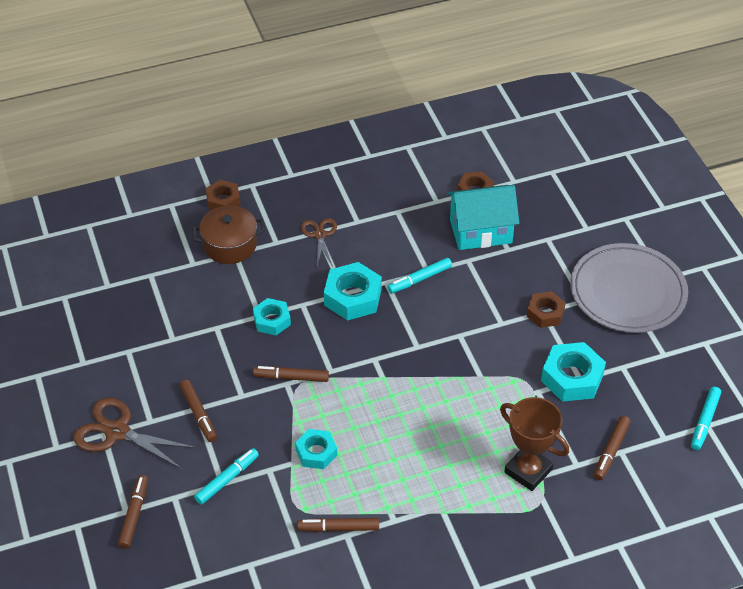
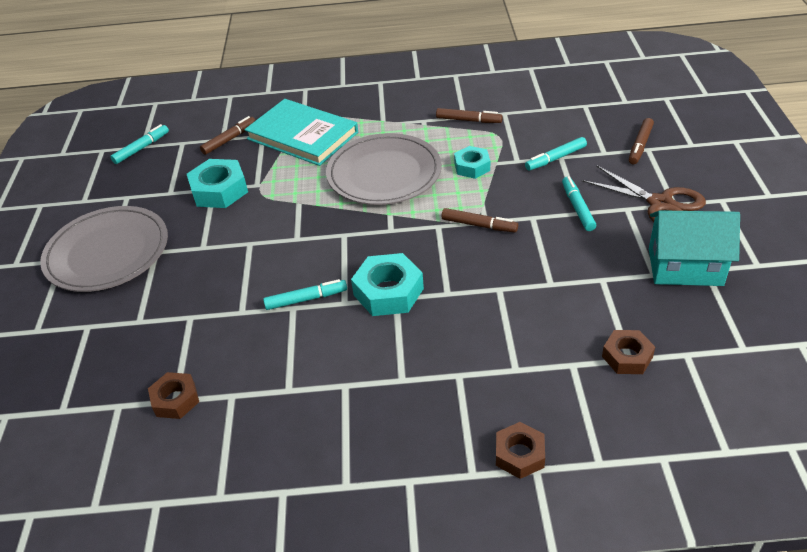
camera: 160 degrees left, 5 degrees down
(198, 413) = (577, 208): brown marker -> turquoise marker
(230, 245) = (520, 382): brown pot -> none
(272, 320) = (486, 281): turquoise nut -> none
(320, 235) = (399, 374): brown scissors -> none
(408, 428) = (384, 173): none -> grey plate
(480, 231) = (205, 343): turquoise house -> turquoise house (685, 267)
(528, 471) = (302, 136): brown trophy -> turquoise book
(545, 313) = (201, 245): brown nut -> brown nut (627, 357)

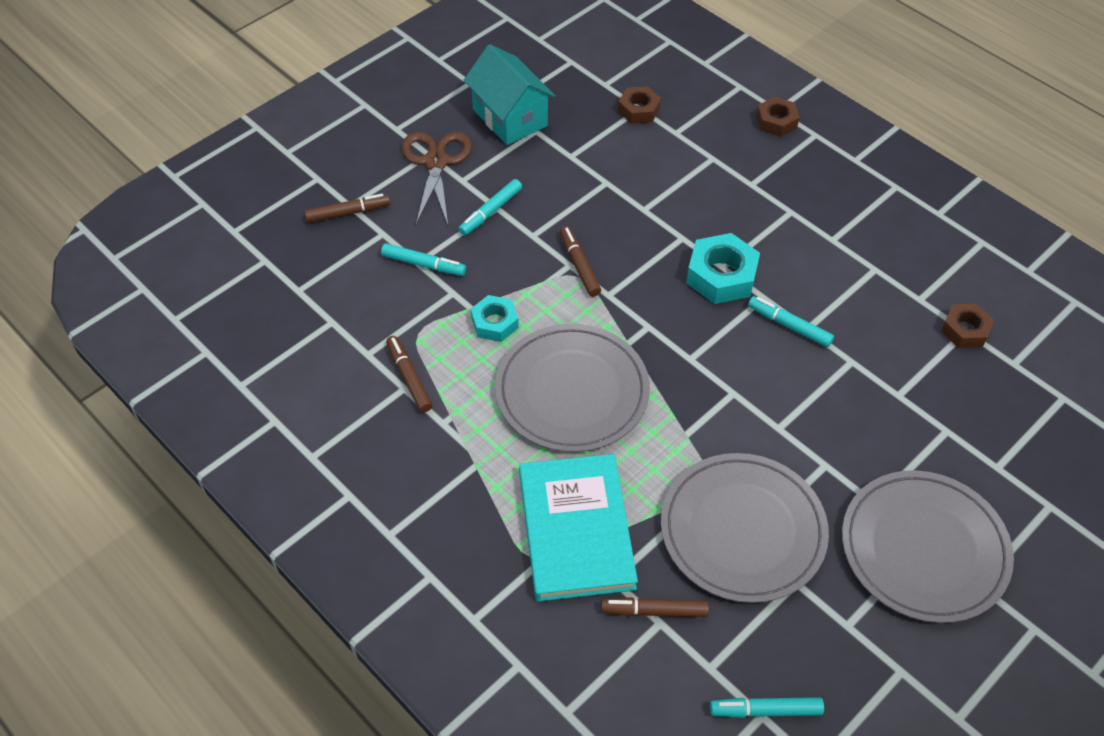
camera: 135 degrees left, 10 degrees up
(219, 190) = (742, 530): turquoise nut -> grey plate

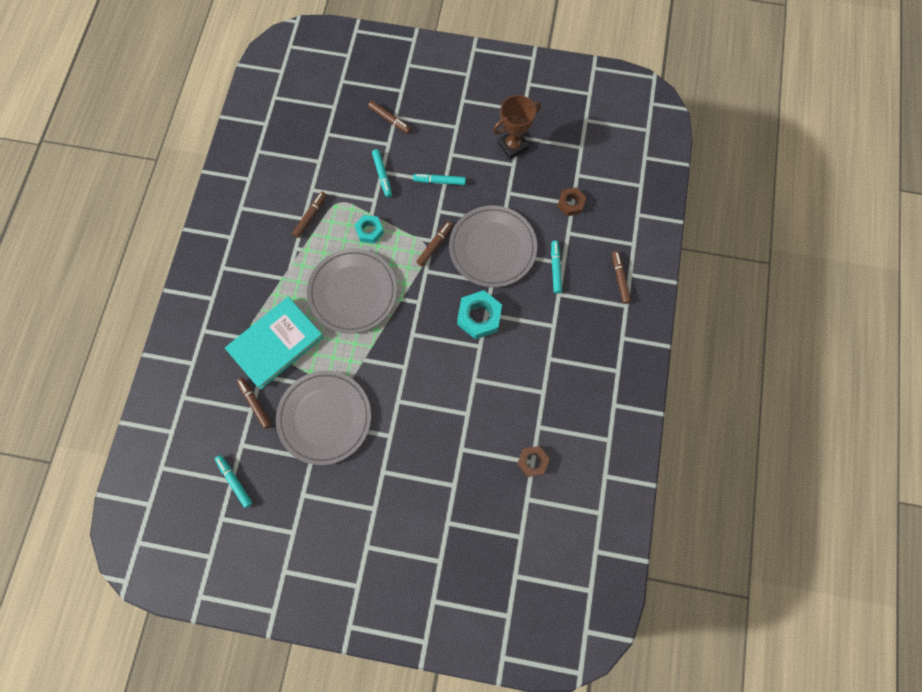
camera: 55 degrees right, 20 degrees up
(436, 162) = (453, 134): brown scissors -> none
(510, 117) = (513, 146): turquoise house -> brown trophy
(776, 121) = (619, 279): brown nut -> brown marker
(789, 326) = (469, 370): turquoise marker -> turquoise marker (555, 269)
(924, 549) = (370, 509): grey plate -> grey plate (492, 248)

